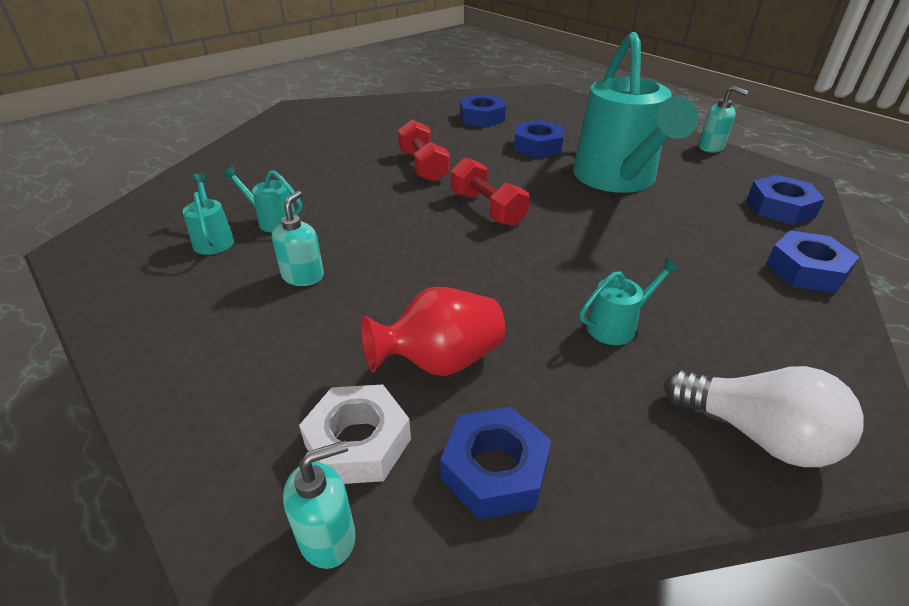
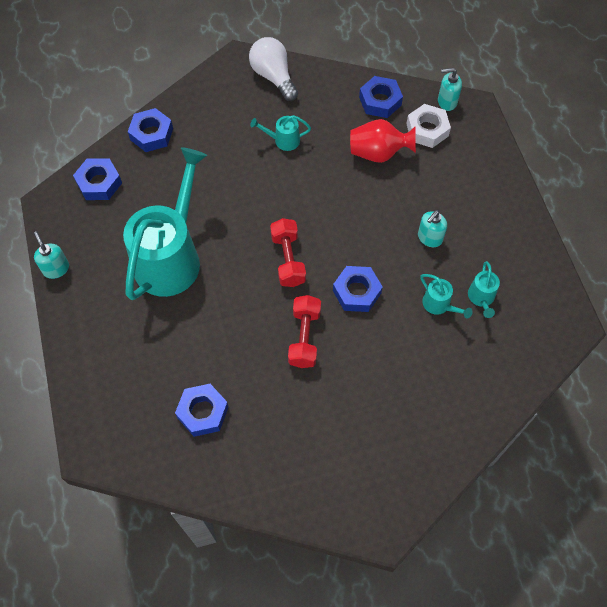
camera: 155 degrees left, 25 degrees up
(537, 146) = (192, 331): blue nut -> blue nut (357, 292)

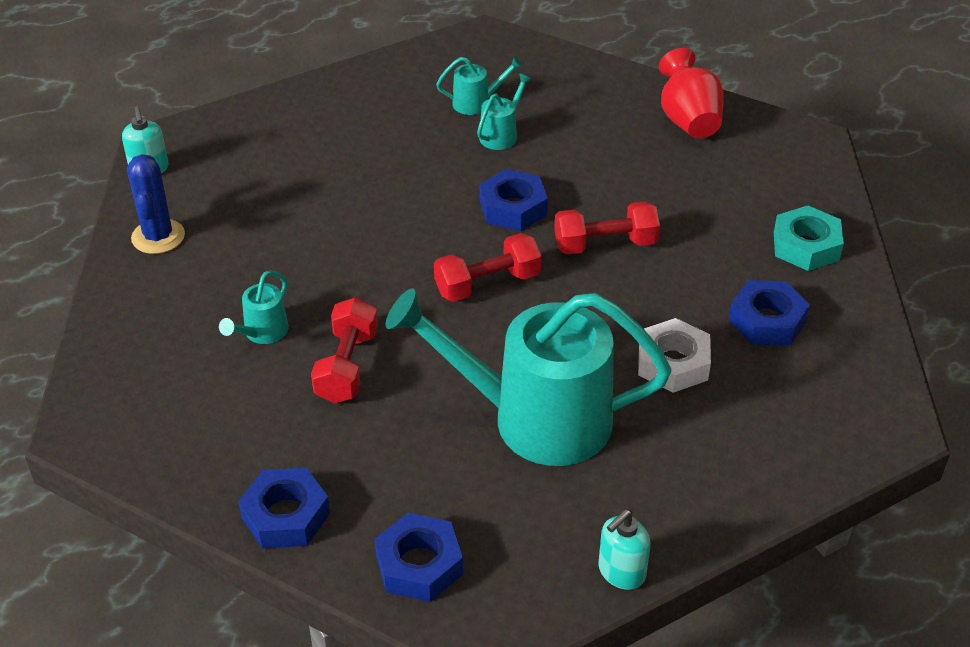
camera: 105 degrees left, 20 degrees down
(243, 175) = (347, 366): none -> red dumbbell
(264, 469) = (806, 246): none -> turquoise nut
(273, 77) = (119, 373): white light bulb -> none
(283, 140) = (262, 333): turquoise watering can -> turquoise watering can turned 45 degrees clockwise
(378, 153) = (264, 223): red vase -> red vase (688, 121)
(380, 101) = (158, 237): blue nut -> blue cactus
(427, 130) = (208, 181): white nut -> white nut (673, 363)
(429, 238) = (400, 155): turquoise soap dispenser -> none

